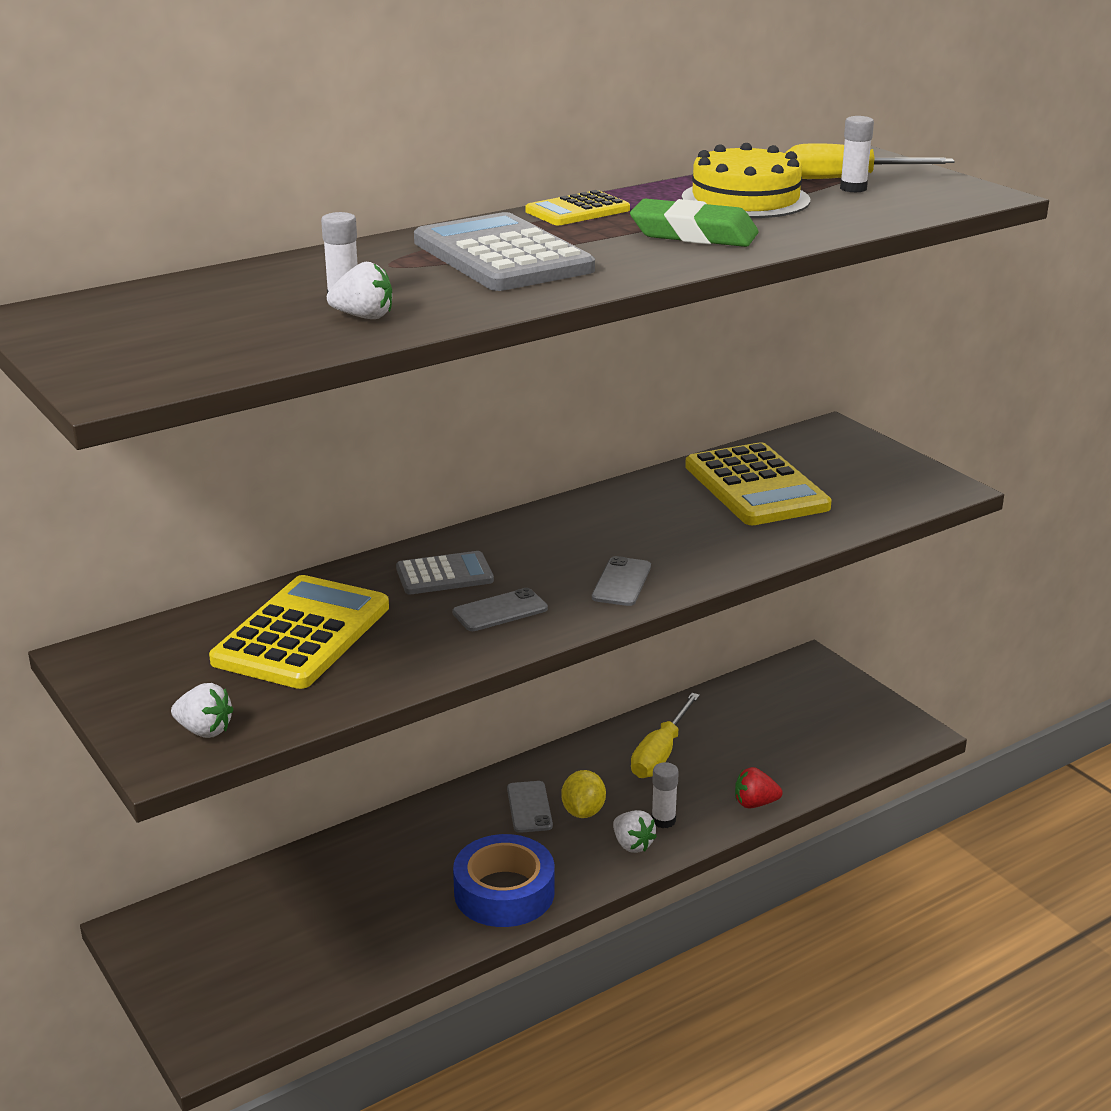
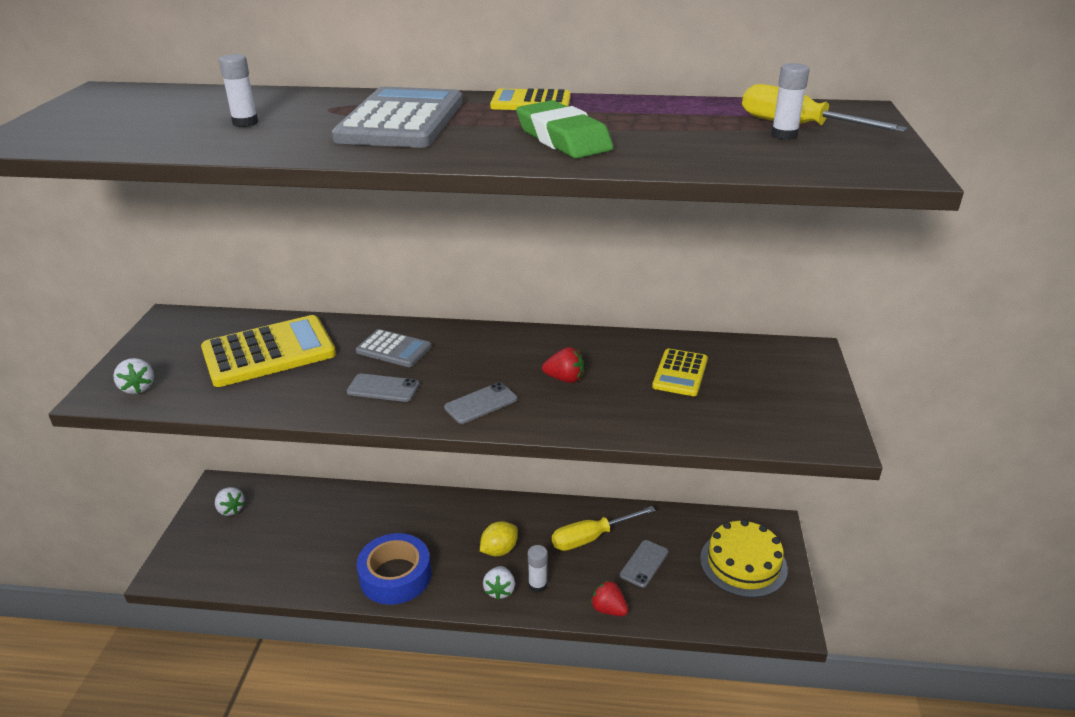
camera: 40 degrees right, 5 degrees up
(364, 317) = (222, 137): white strawberry -> white strawberry (231, 509)
(529, 807) = (474, 529): grey phone -> grey phone (644, 563)
(663, 531) = (564, 379): none -> red strawberry
(745, 199) = (672, 122): yellow cake -> yellow cake (743, 563)
(756, 487) = (680, 373): yellow calculator -> yellow calculator, size x0.55

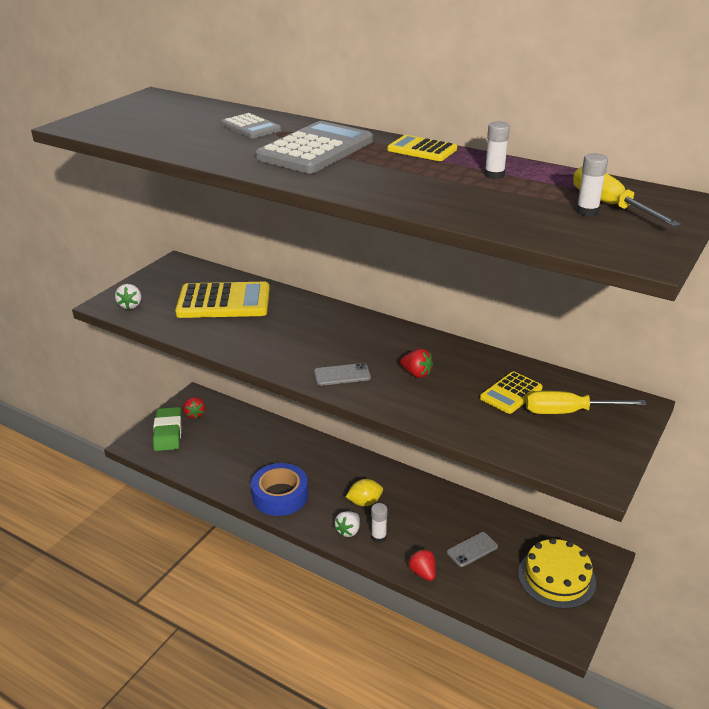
camera: 25 degrees right, 0 degrees up
(231, 509) = (195, 414): white strawberry -> red strawberry
(245, 123) = (215, 135): white glue stick -> white glue stick (494, 175)
(383, 388) = (282, 346): grey phone -> none
(394, 349) = (308, 320): grey calculator -> grey calculator (251, 127)
(563, 139) = (412, 184): green eraser -> green eraser (168, 432)
(591, 537) = (441, 516): yellow screwdriver -> yellow screwdriver (569, 412)

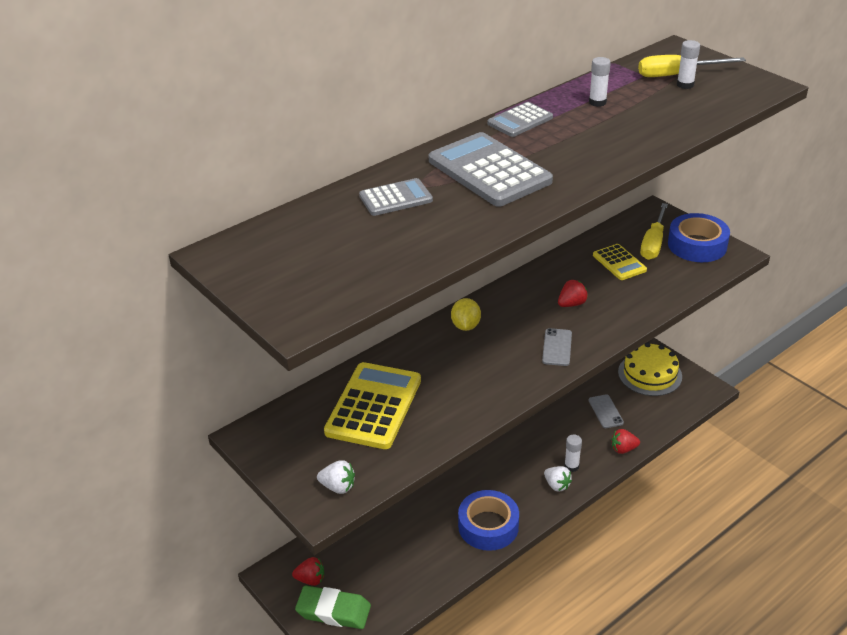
camera: 70 degrees left, 5 degrees up
(364, 502) = (522, 465): yellow lemon -> yellow lemon (465, 326)
(422, 150) = (520, 120): yellow calculator -> grey calculator
(593, 445) = (697, 245): none -> blue tape

